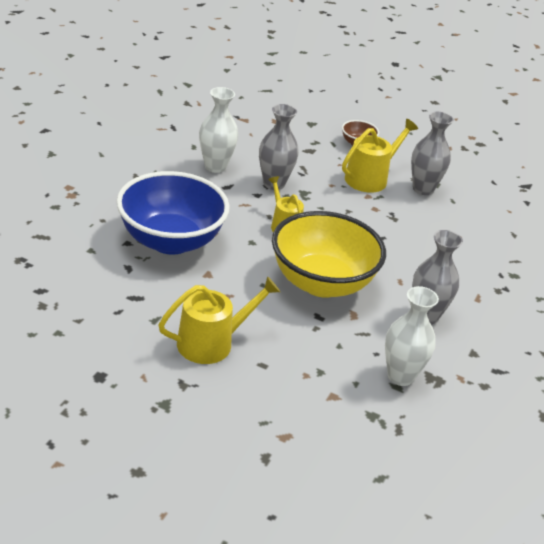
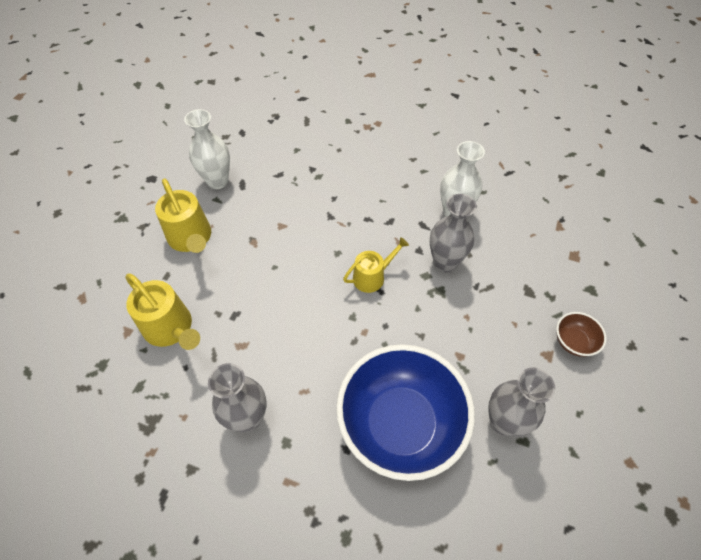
camera: 90 degrees right, 20 degrees up
(170, 241) = (322, 195): blue bowl -> blue bowl (400, 424)
(322, 283) = (286, 315): yellow bowl -> none
(370, 178) = (499, 357): yellow watering can -> yellow watering can (171, 328)
(400, 376) = (153, 390): white vase -> white vase (217, 181)

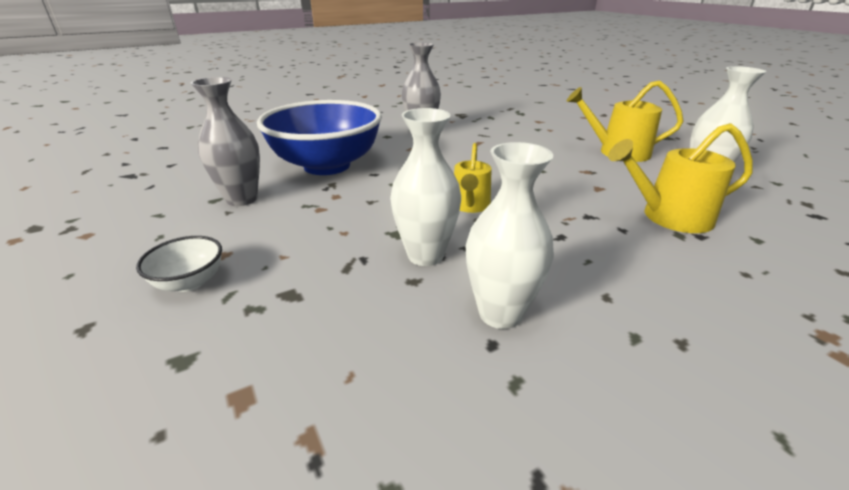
camera: 130 degrees right, 25 degrees down
(171, 328) = (525, 130): yellow watering can -> yellow watering can (669, 217)
(445, 262) = (425, 255): grey vase -> white vase
(573, 342) = (190, 282): brown bowl -> white bowl

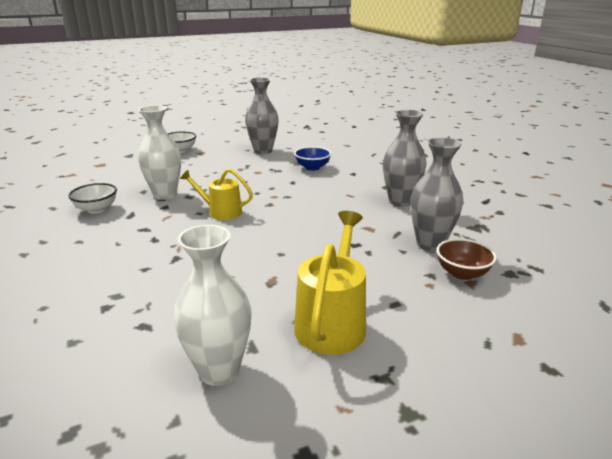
camera: 95 degrees right, 5 degrees down
(327, 166) = (312, 167): blue bowl -> blue bowl, size x0.41
(494, 127) = (430, 244): none -> grey vase
(500, 313) = (96, 209): white vase -> white bowl
(529, 122) = (462, 273): none -> brown bowl
(669, 217) = (147, 301): yellow watering can -> none

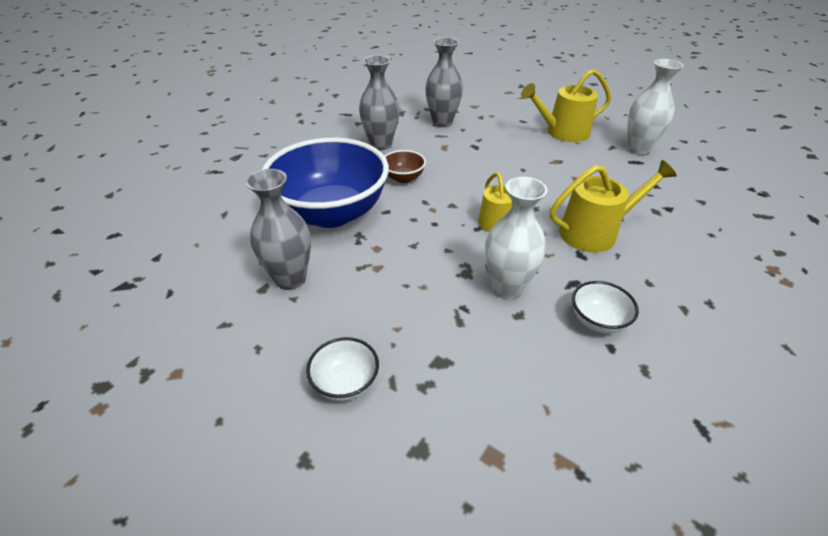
camera: 120 degrees left, 15 degrees up
(151, 246) = (594, 232): none -> yellow watering can
(312, 167) = (331, 213): blue bowl -> blue bowl, size x2.44
(462, 273) = (467, 109): brown bowl -> brown bowl (403, 178)

